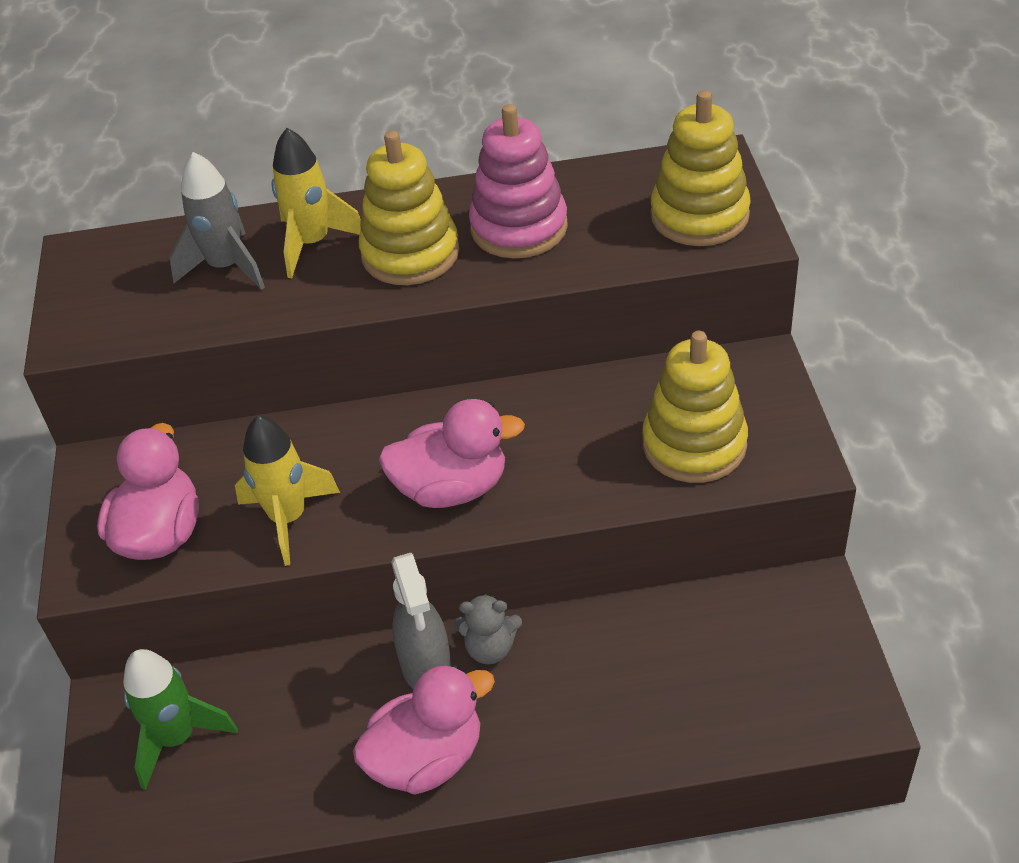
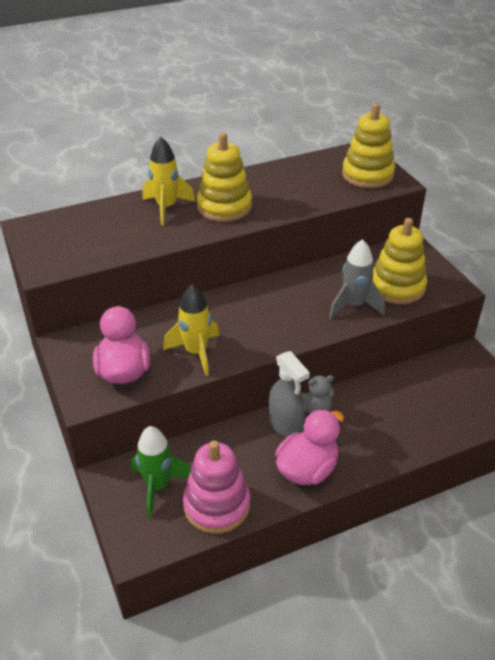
camera: 20 degrees left, 5 degrees down
(226, 267) = (122, 224): grey rocket -> grey rocket (354, 306)
(452, 488) = (280, 324): pink duck -> none
(519, 228) = (277, 189): pink stacking toy -> pink stacking toy (216, 505)

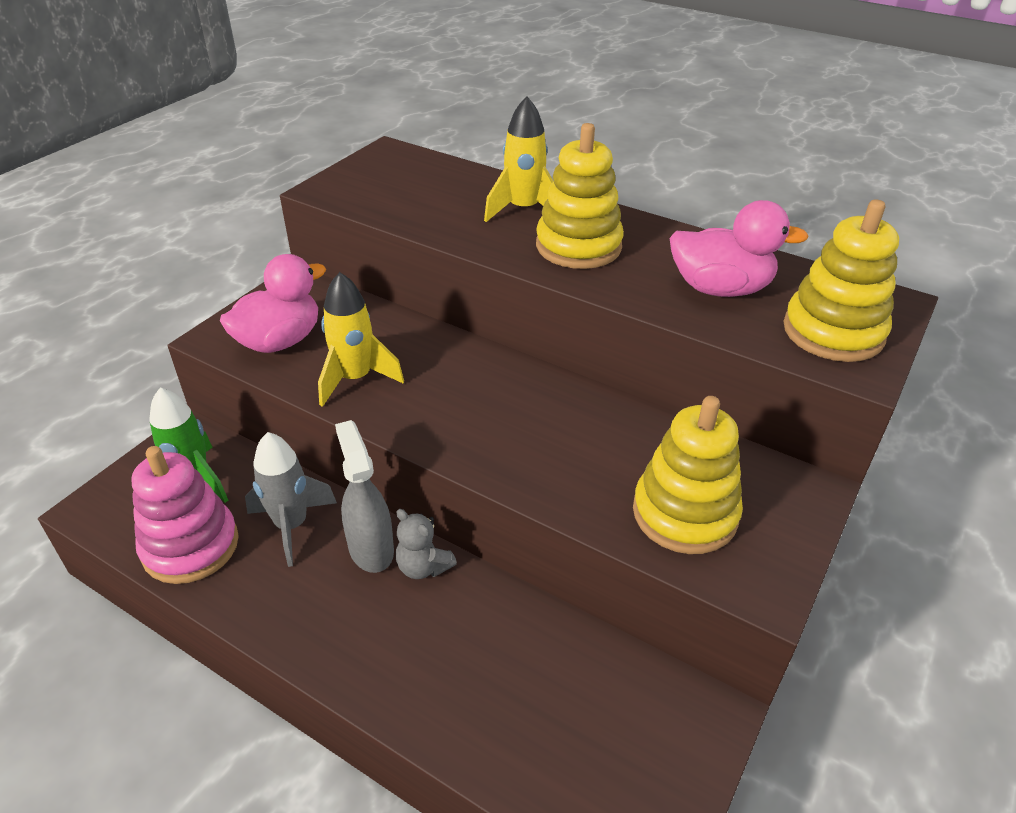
camera: 55 degrees right, 0 degrees up
(286, 425) = (370, 548): grey spray bottle -> grey spray bottle turned 135 degrees clockwise
(307, 469) = (303, 609): pink duck -> pink duck (720, 289)
(354, 306) = (586, 483): grey rocket -> grey rocket (291, 526)

